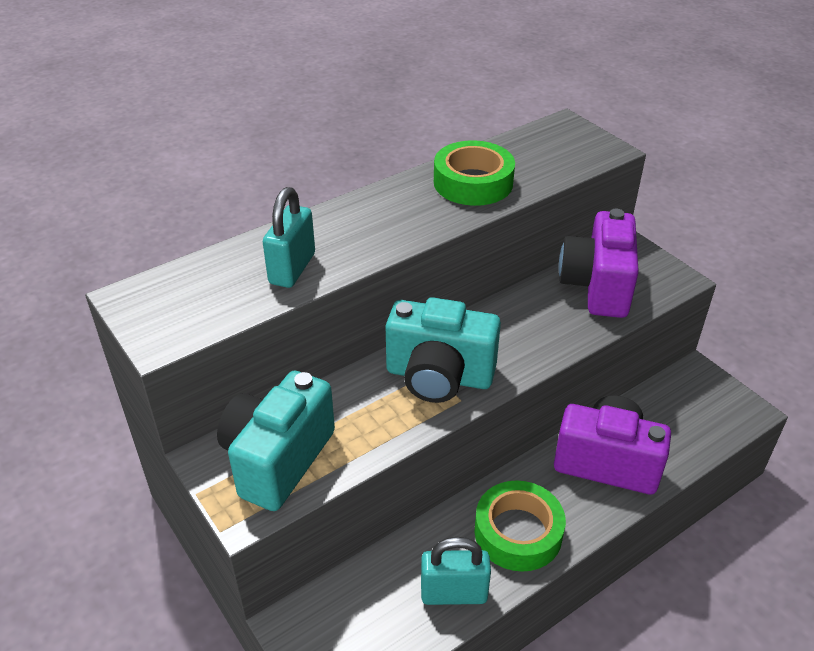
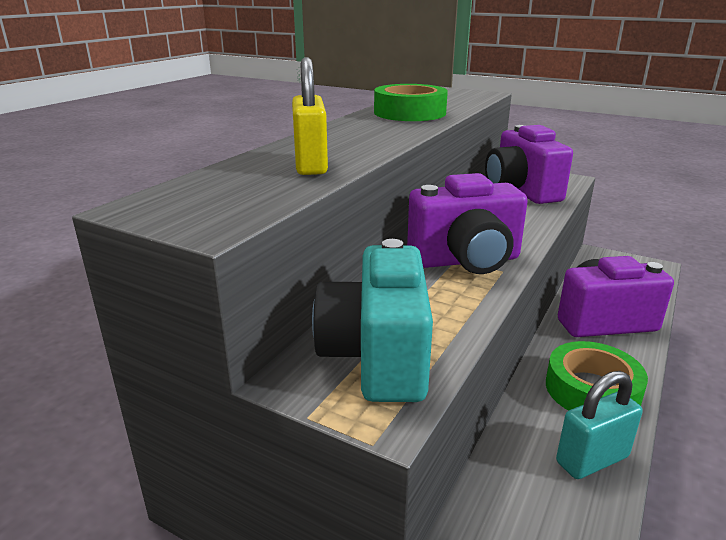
camera: 25 degrees left, 15 degrees down
(292, 269) = (311, 165): turquoise padlock -> yellow padlock
(439, 376) = (466, 261): turquoise camera -> purple camera

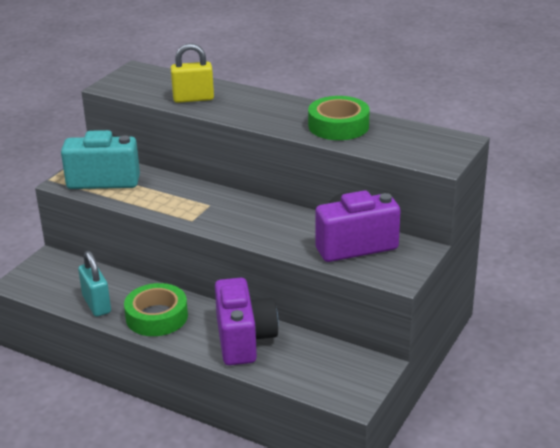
camera: 90 degrees right, 5 degrees up
(466, 261) = (207, 208): purple camera -> none

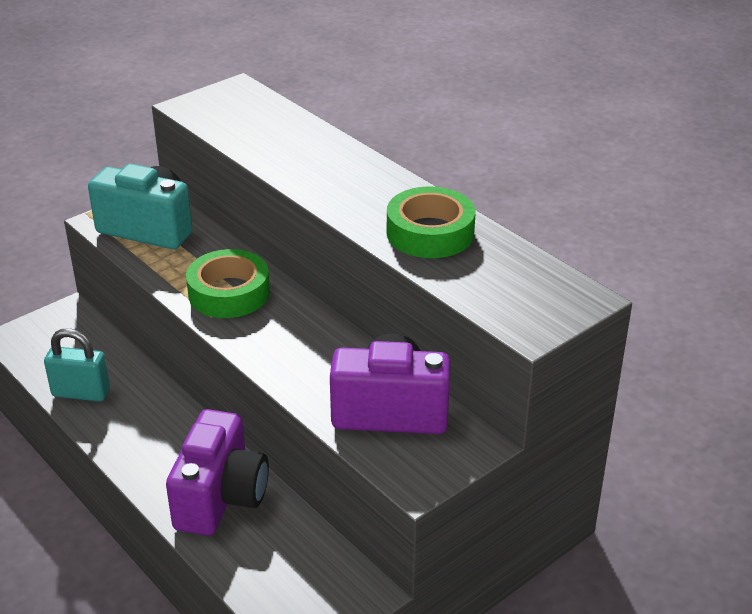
camera: 20 degrees right, 5 degrees up
(96, 304) = (81, 393): turquoise padlock -> turquoise padlock turned 75 degrees counterclockwise
(157, 316) = (138, 431): green tape -> green tape (229, 293)
(193, 99) = (274, 147): yellow padlock -> none

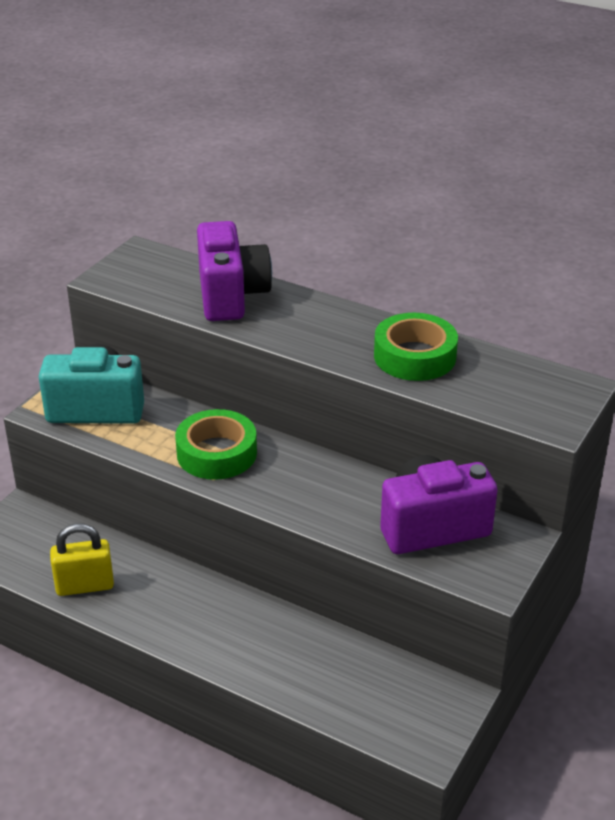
camera: 20 degrees left, 0 degrees up
(81, 393) = (85, 586): turquoise padlock -> yellow padlock
(221, 497) = (281, 648): purple camera -> purple camera (231, 296)

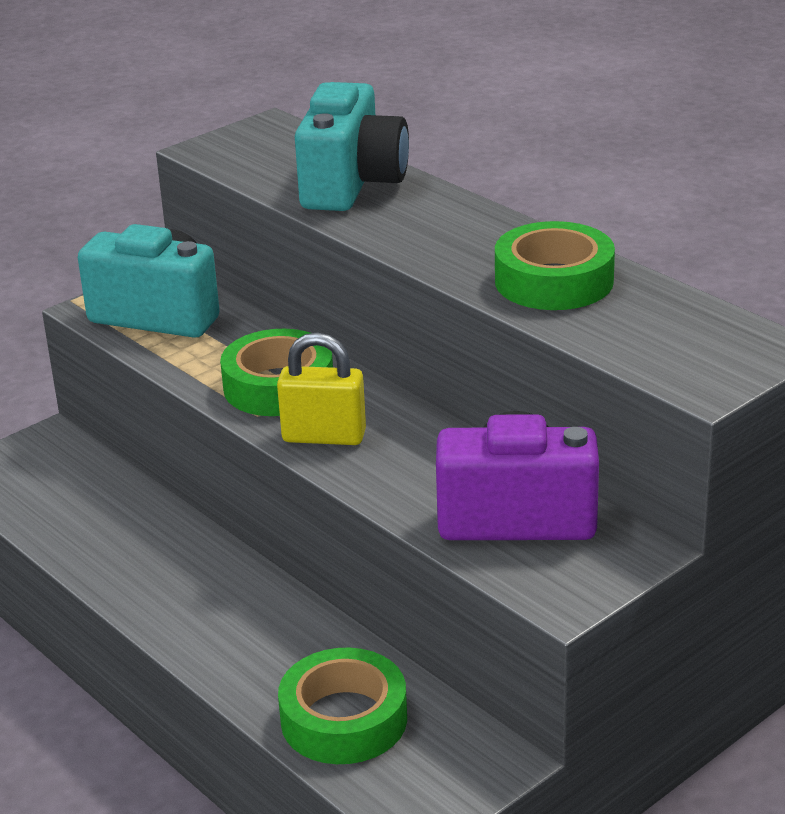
camera: 20 degrees right, 5 degrees down
(85, 586) = (79, 535): yellow padlock -> yellow padlock (324, 436)
(231, 296) = (352, 185): purple camera -> turquoise camera
(344, 689) = (344, 719): none -> green tape

